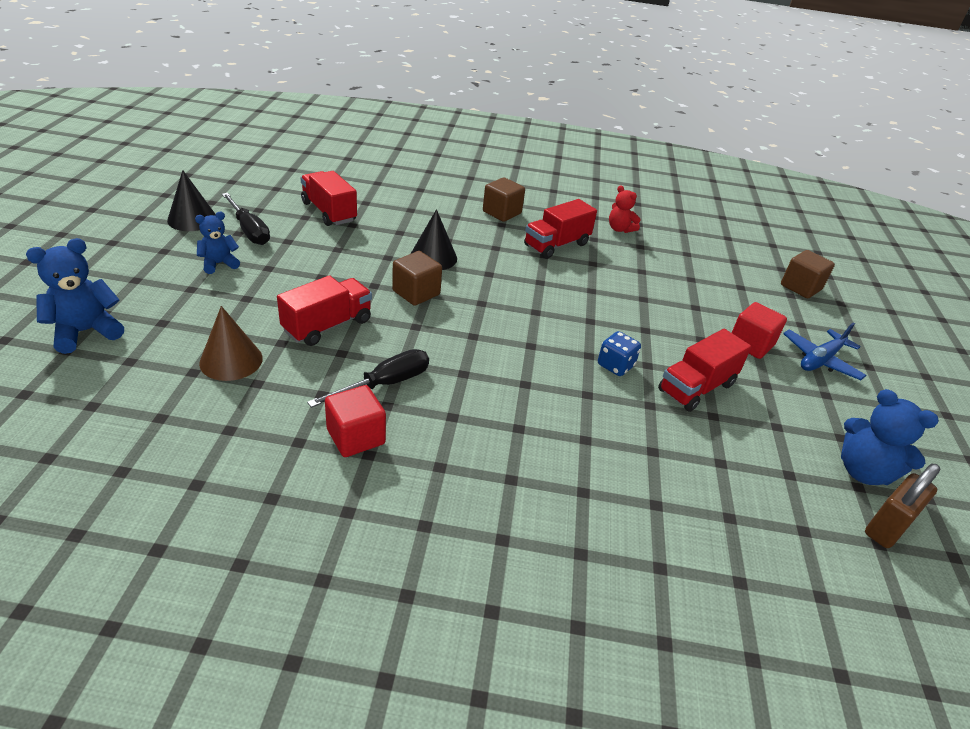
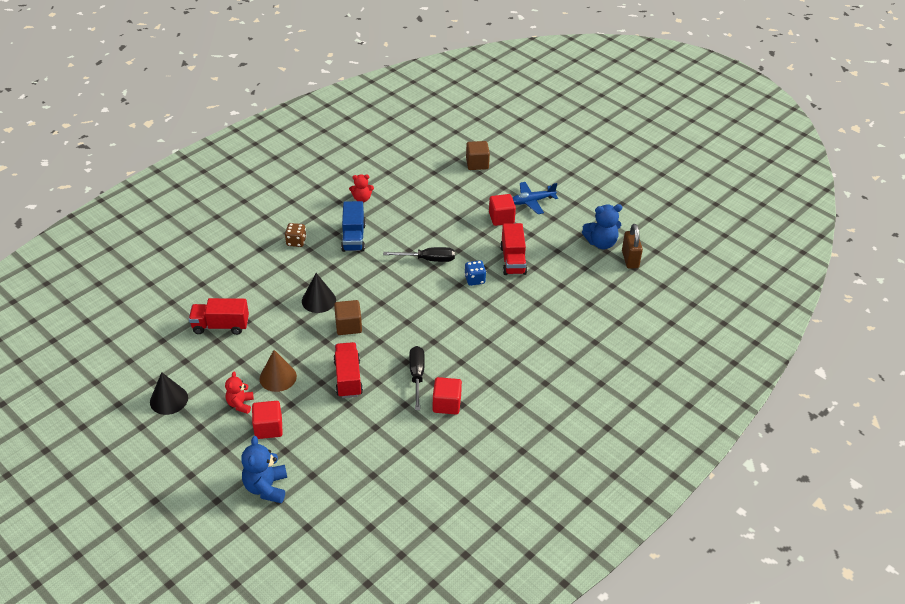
camera: 50 degrees left, 5 degrees up
(193, 296) = (268, 428): none -> red cube
(219, 264) = (240, 404): blue teddy bear -> red teddy bear
(231, 360) = (347, 431): brown cone -> brown cone (278, 377)
(249, 230) = (210, 375): black screwdriver -> black screwdriver (428, 259)
(502, 213) = (296, 242): brown cube -> brown dice
(556, 245) = (353, 237): red truck -> blue truck
(820, 360) = (532, 201): blue plane -> blue plane turned 75 degrees clockwise

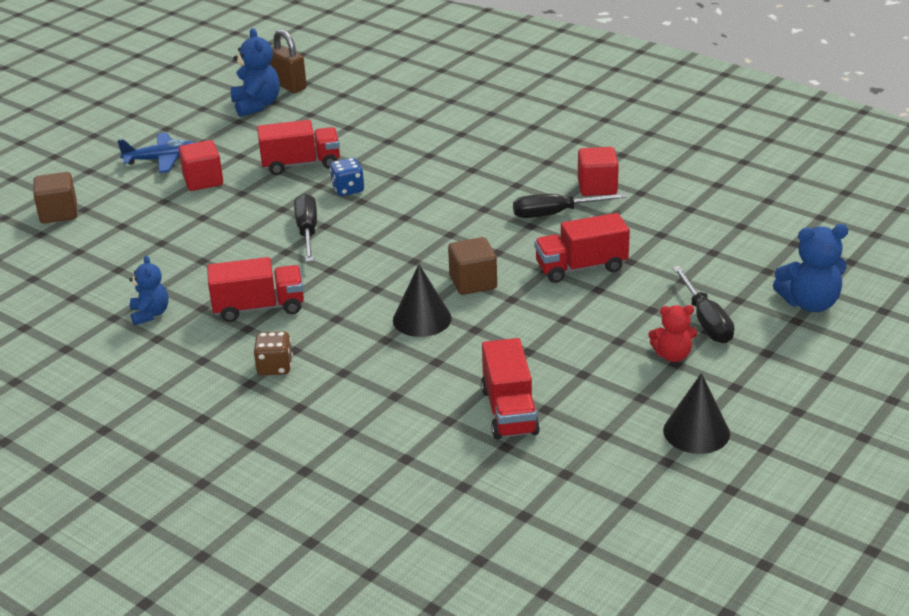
camera: 95 degrees left, 10 degrees down
(268, 428) = (706, 320): red cube -> black screwdriver
(278, 377) = (603, 330): brown cone -> none
(353, 237) = (259, 308): blue truck -> red truck
(362, 199) = (150, 314): red teddy bear -> blue teddy bear
(532, 201) = (162, 160): blue plane -> blue plane turned 75 degrees counterclockwise
(630, 259) = (289, 86): brown padlock -> brown padlock turned 60 degrees clockwise

